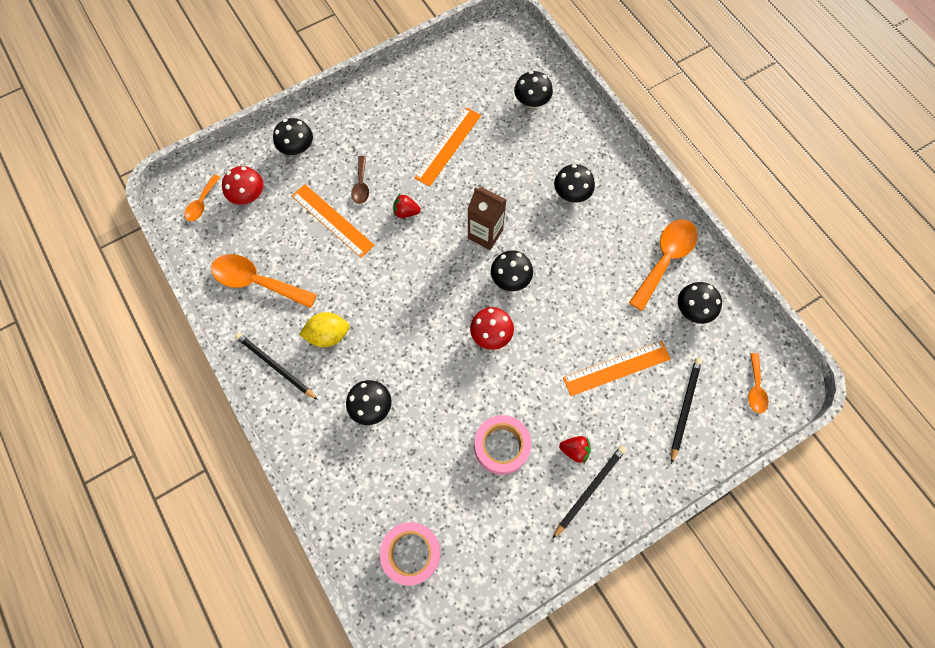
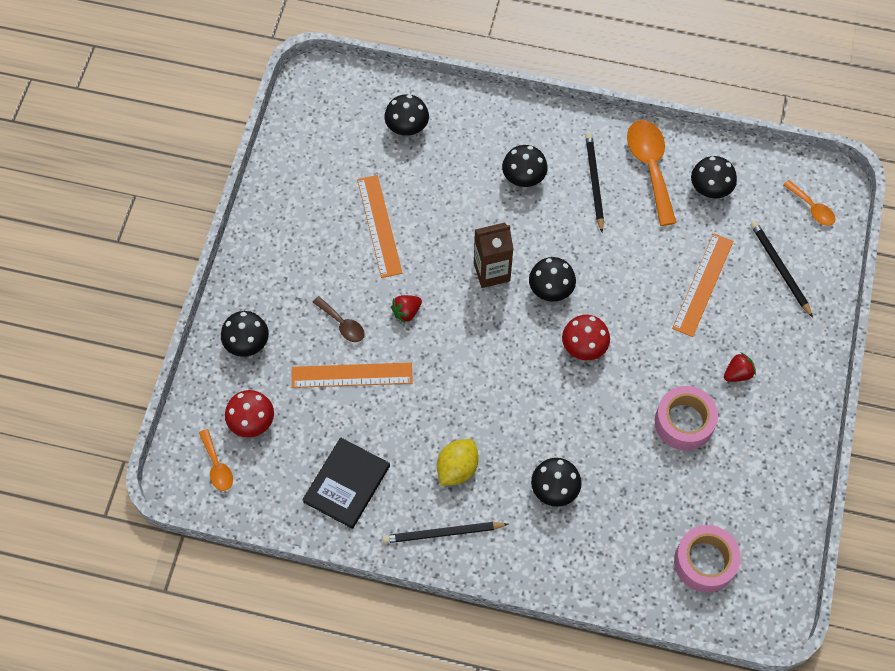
camera: 45 degrees left, 5 degrees down
(257, 282) = (347, 484): orange spoon -> black book
(589, 490) = (777, 391): black pencil -> black pencil (594, 182)

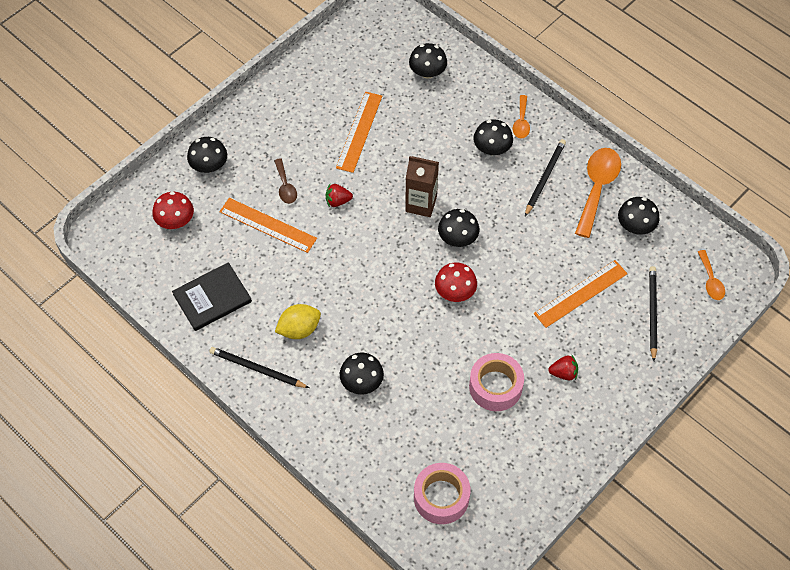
camera: 30 degrees right, 5 degrees down
(217, 466) = (131, 238): orange spoon -> orange spoon (521, 122)

